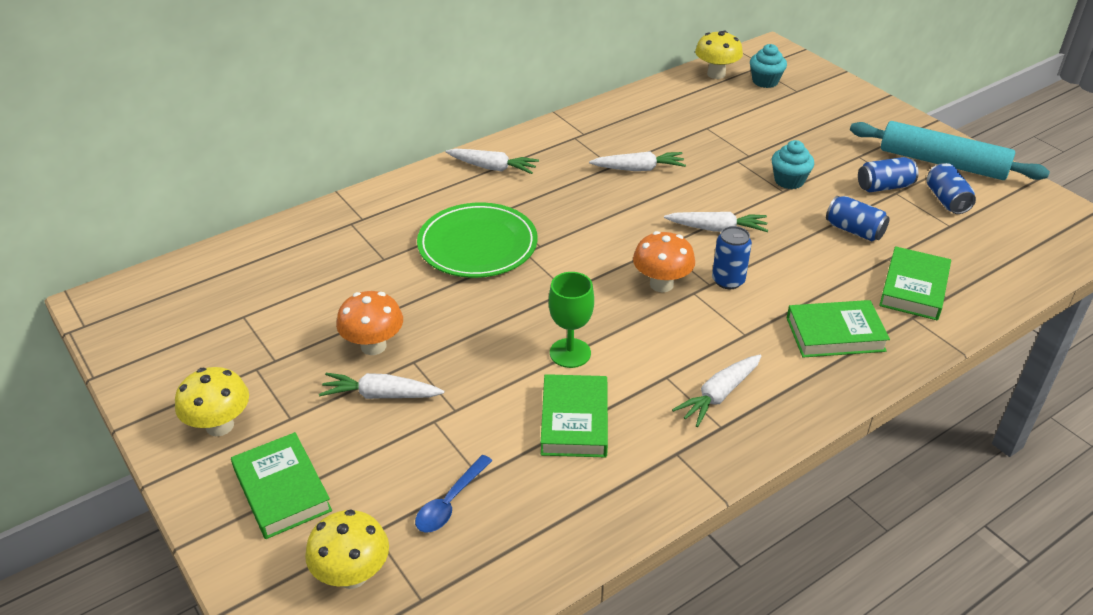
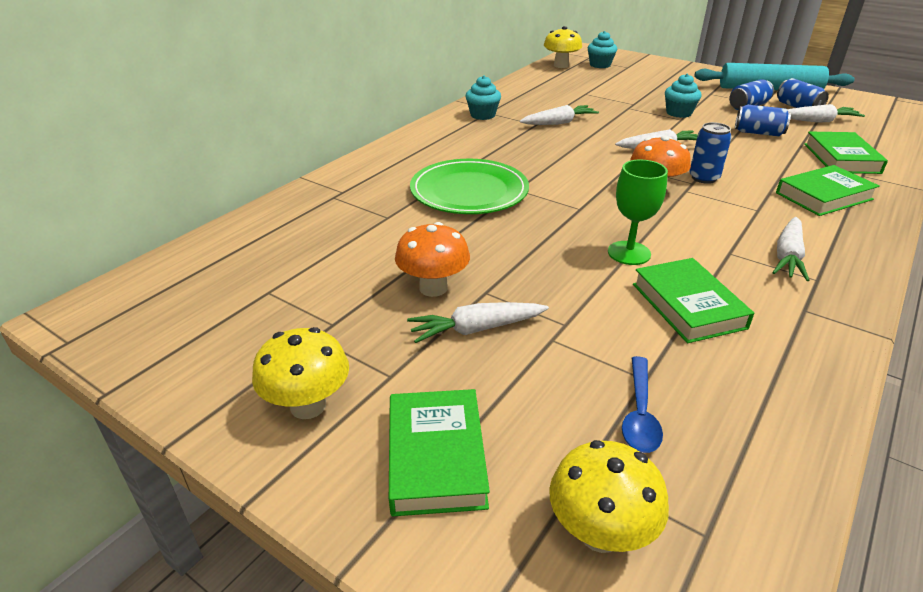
camera: 20 degrees left, 5 degrees down
(282, 490) = (436, 457): green book -> green book turned 45 degrees clockwise
(492, 168) = (436, 140): white carrot -> white carrot (818, 121)
(565, 141) = (482, 115): none -> turquoise cupcake

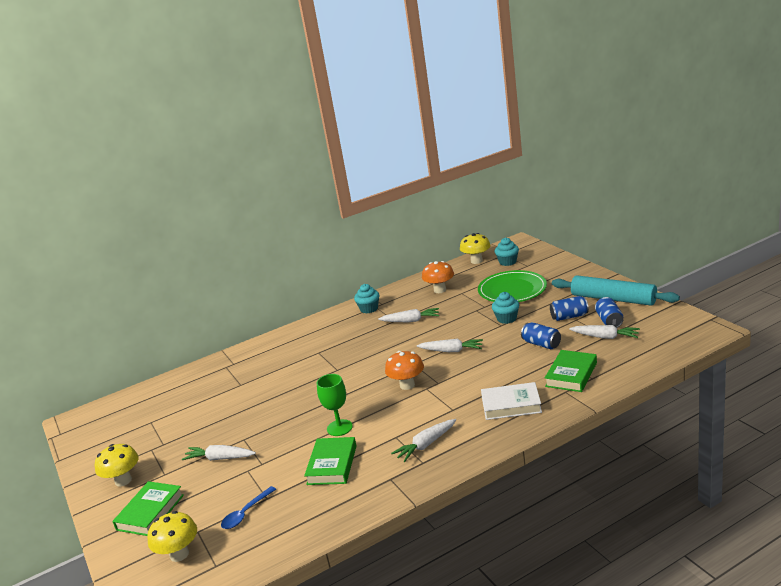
camera: 30 degrees right, 10 degrees down
(433, 288) = (222, 432): orange mushroom -> orange mushroom (440, 290)
(469, 191) = (299, 372): green plate -> green plate (512, 290)
(704, 178) = (450, 380): blue can -> none
(823, 196) = (511, 405): green book -> white book

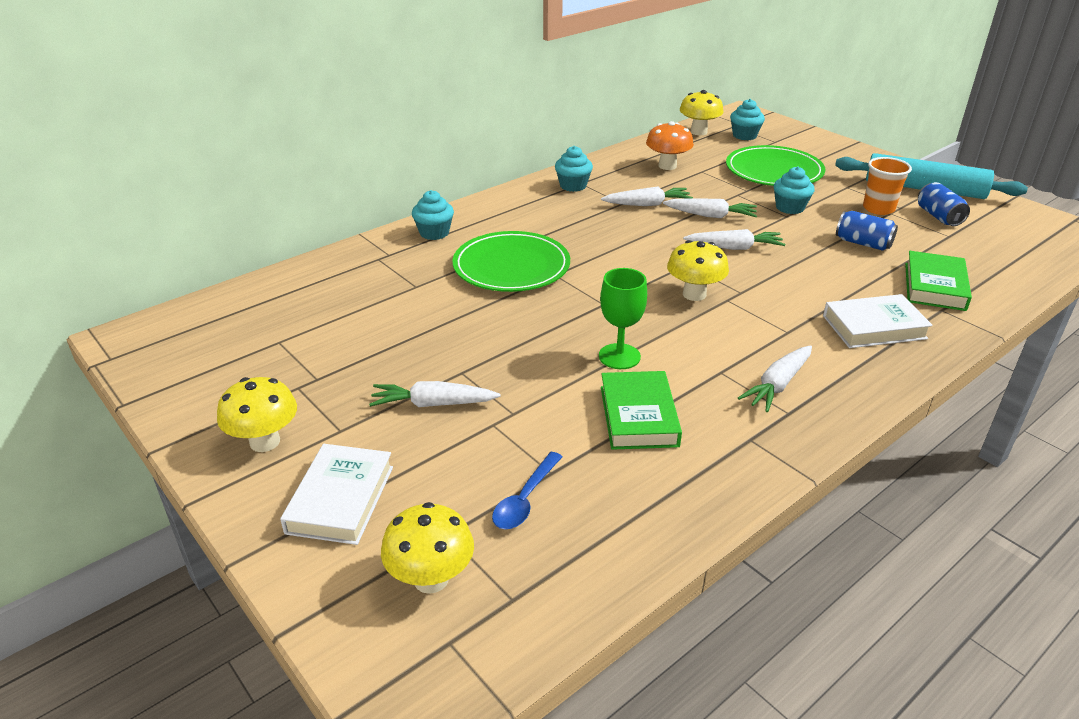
camera: 15 degrees left, 10 degrees up
(150, 512) = (340, 499): green book -> white book
(266, 347) = (434, 233): none -> turquoise cupcake
(303, 369) = (511, 266): none -> green plate
(407, 385) = (694, 294): orange mushroom -> yellow mushroom
(569, 317) = (878, 209): blue can -> orange cup
(605, 337) = (948, 237): white carrot -> white carrot (710, 215)

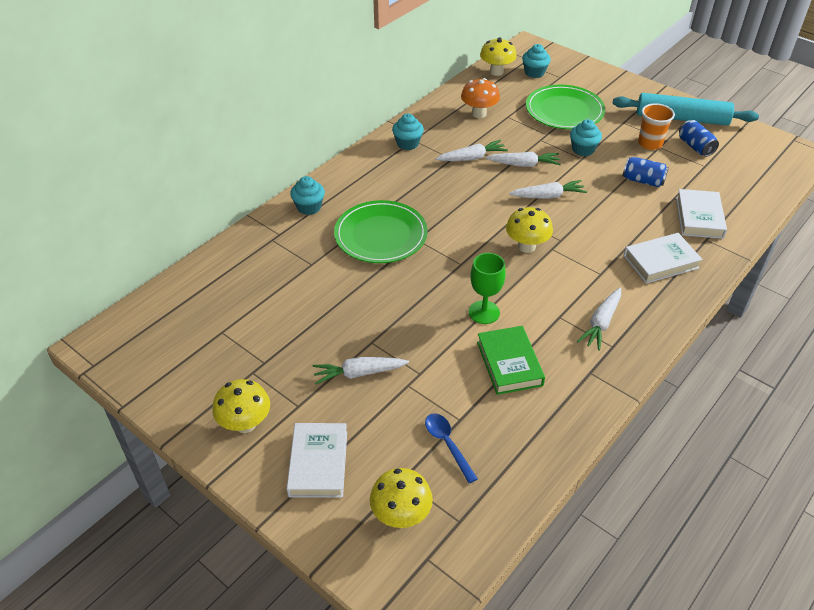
camera: 10 degrees left, 10 degrees up
(525, 499) = (447, 444): blue spoon -> blue spoon turned 135 degrees clockwise
(934, 286) = (699, 217): green book -> white book

